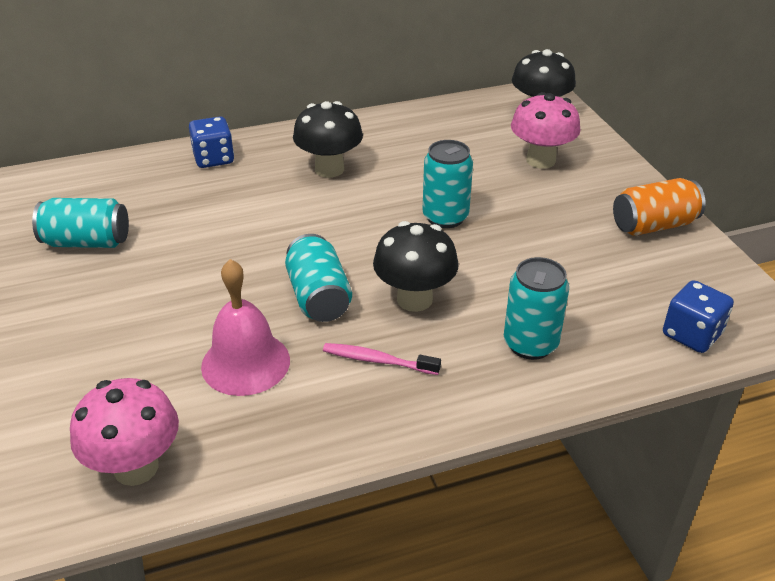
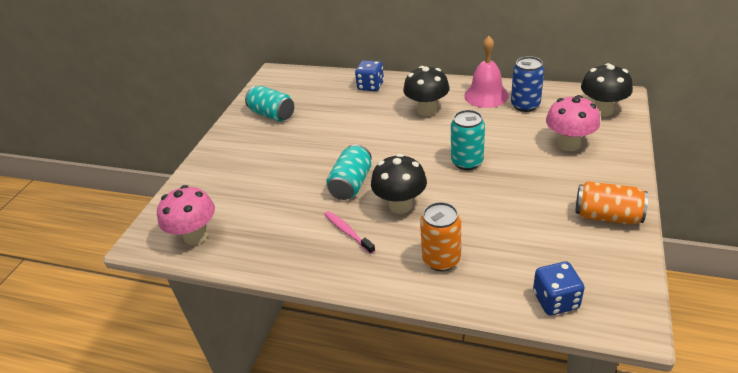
camera: 40 degrees right, 0 degrees up
(245, 363) = (284, 205): pink bell -> pink bell (486, 95)
(448, 130) = (525, 105): none -> blue can
(530, 344) = (441, 259): turquoise can -> orange can

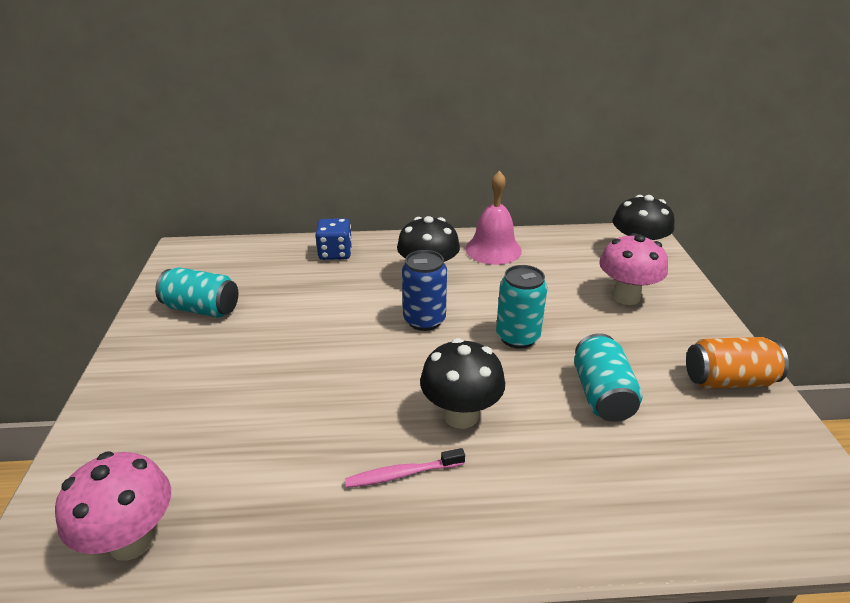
camera: 25 degrees left, 5 degrees down
(347, 232) = (402, 474): pink toothbrush -> pink toothbrush turned 45 degrees counterclockwise
(351, 184) = (372, 395): turquoise can -> turquoise can (602, 394)
(441, 259) = (563, 488): orange can -> none
(525, 105) = (546, 256): blue can -> blue can (424, 320)
(555, 300) = (748, 515): blue dice -> none

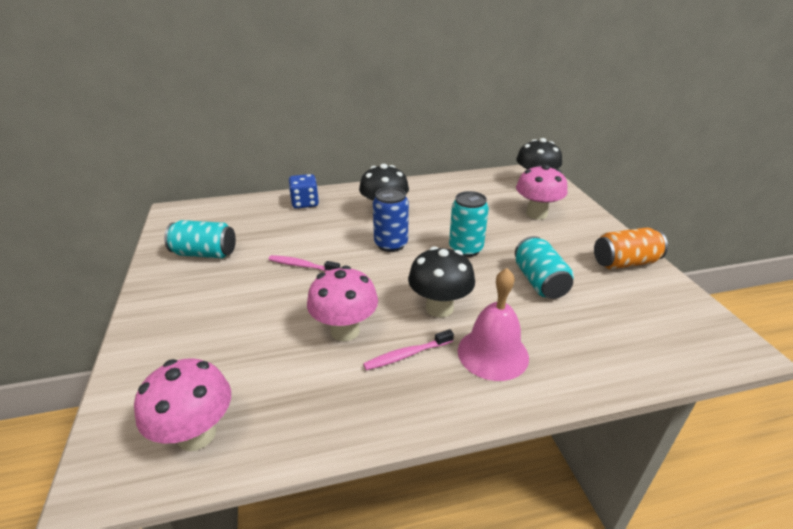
camera: 10 degrees left, 0 degrees up
(309, 337) = (302, 266): none -> pink toothbrush
(336, 431) = (345, 330): none -> pink mushroom
(493, 249) = (429, 190): pink bell -> pink bell (493, 353)

